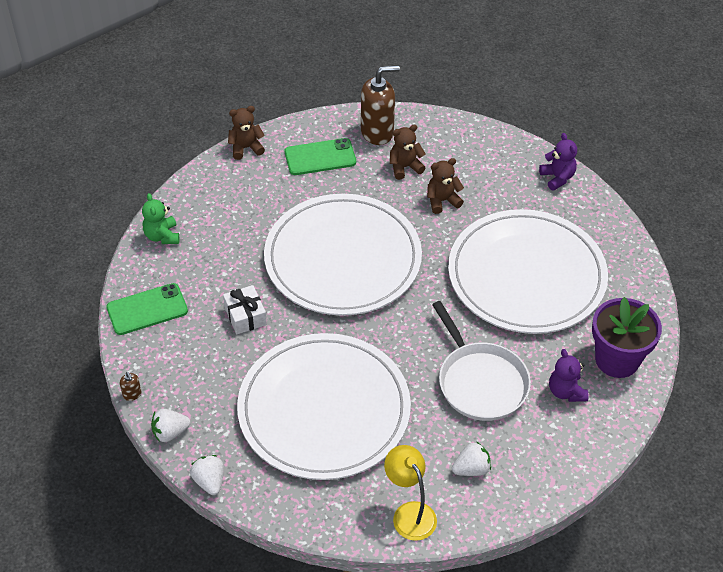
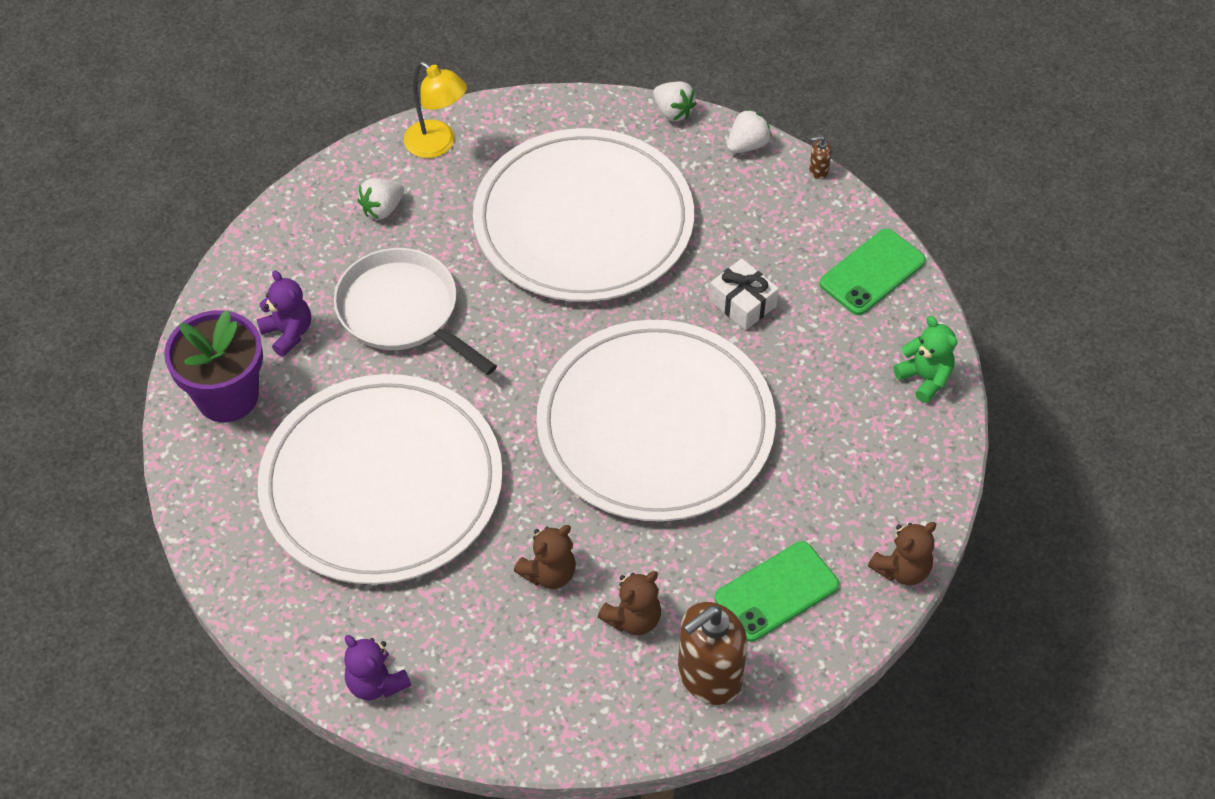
camera: 160 degrees right, 5 degrees up
(132, 394) = (818, 170): brown soap dispenser -> brown soap dispenser turned 45 degrees counterclockwise

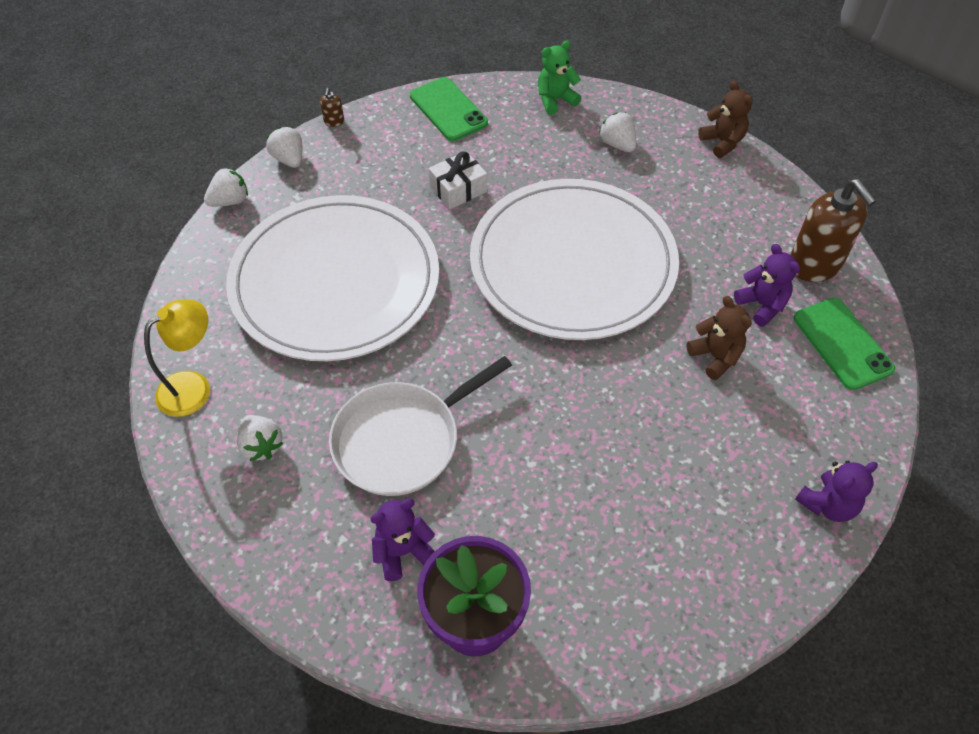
camera: 80 degrees left, 0 degrees up
(382, 484) = (607, 479): white plate -> none
(633, 618) = (762, 305): brown teddy bear -> purple teddy bear
(776, 592) = (739, 213): green phone -> green phone (842, 343)
(863, 452) = (617, 144): none -> white strawberry

